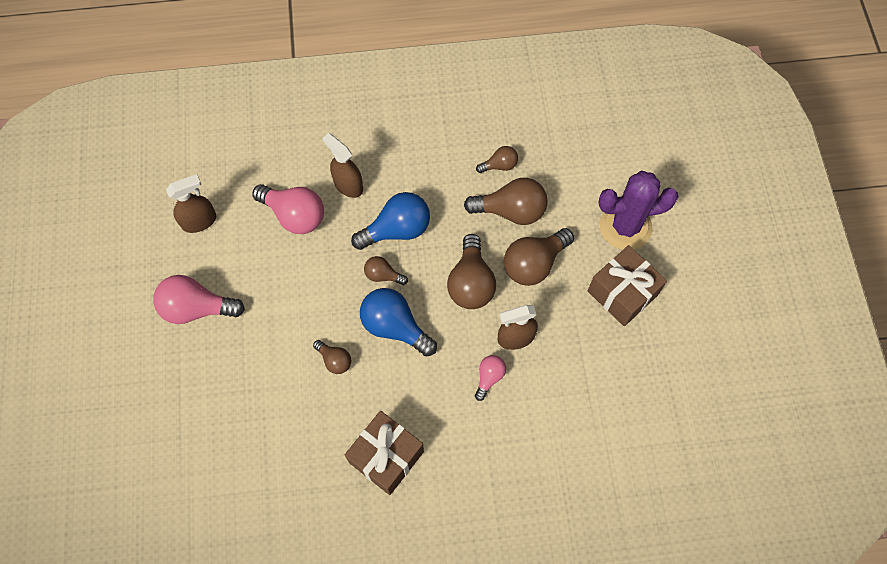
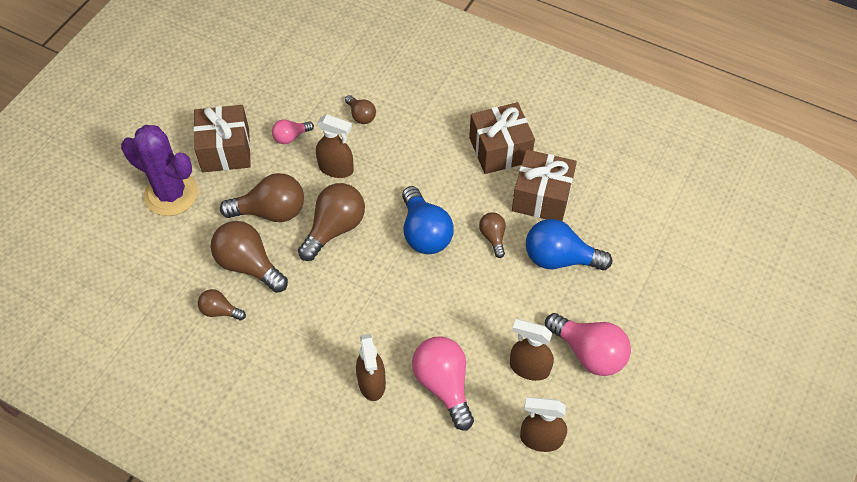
camera: 145 degrees left, 10 degrees down
(238, 267) = (529, 368): none -> brown spray bottle
(316, 429) = (541, 197): none -> brown gift
(383, 275) = (403, 279): brown light bulb -> brown light bulb (361, 116)
(397, 230) = (360, 311): blue light bulb -> blue light bulb (559, 258)
(489, 377) = (380, 155): pink light bulb -> pink light bulb (291, 137)

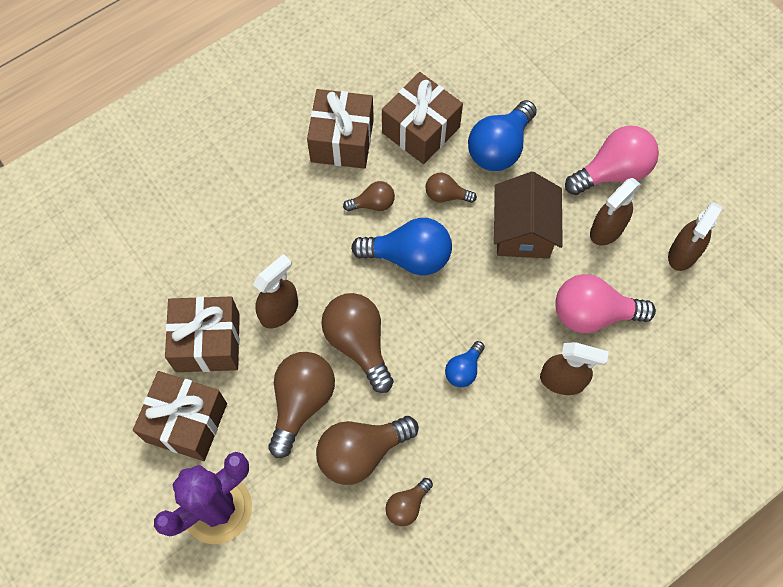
camera: 65 degrees left, 10 degrees up
(291, 137) = (207, 342): pink light bulb -> brown gift
(347, 307) = (463, 370): none -> blue light bulb
(361, 116) = (220, 256): brown light bulb -> brown light bulb (373, 204)
(491, 304) = (523, 231): none -> brown house

